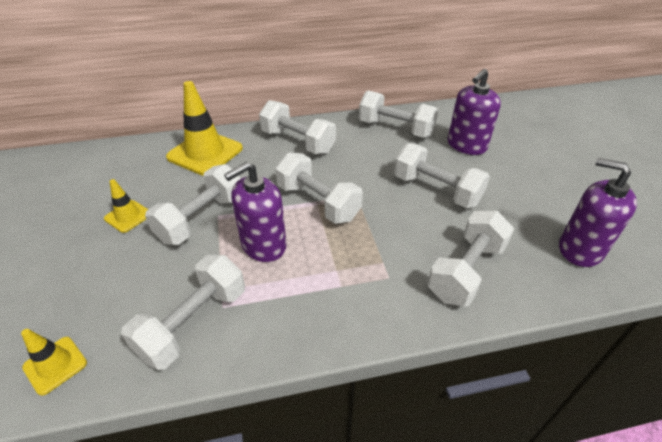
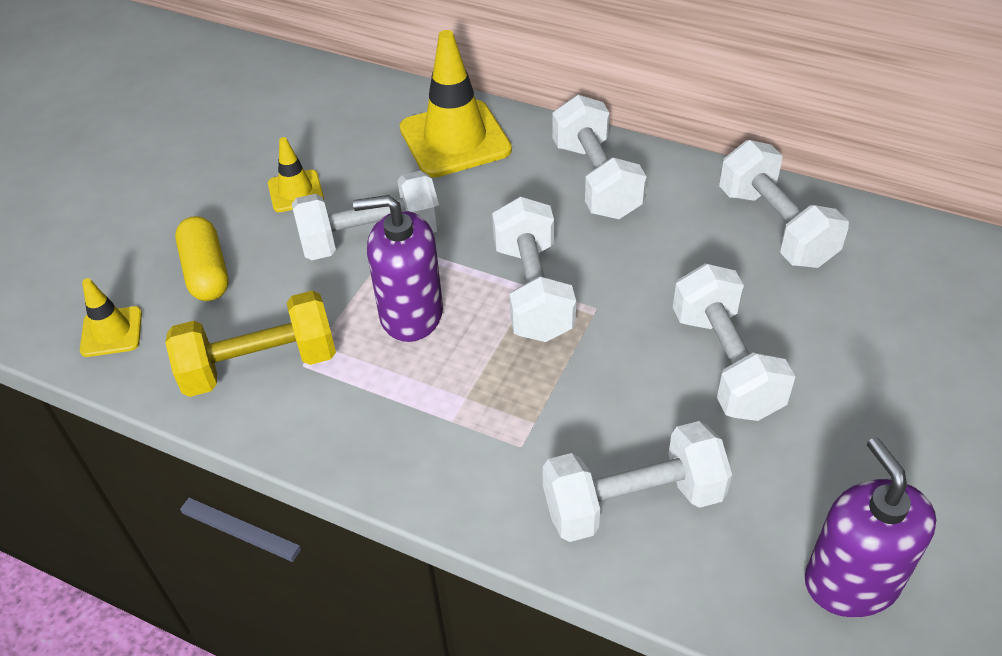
camera: 40 degrees right, 5 degrees up
(103, 288) = (206, 272): none -> yellow capsule
(194, 323) = (260, 365): white dumbbell -> yellow dumbbell
(466, 145) = (868, 315): purple soap dispenser -> none

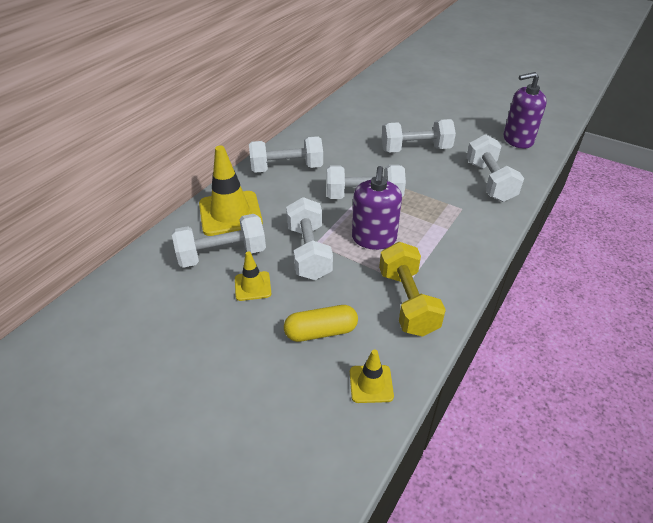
camera: 85 degrees left, 5 degrees down
(775, 227) = (336, 125): white dumbbell -> white dumbbell (222, 254)

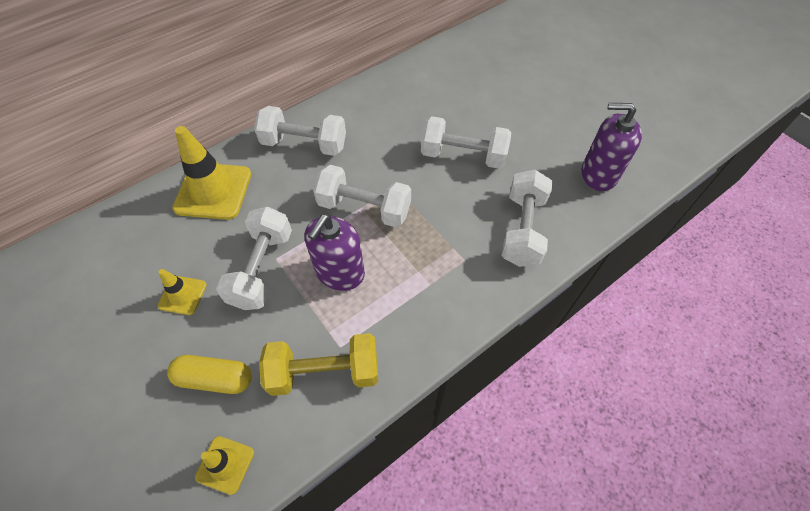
camera: 20 degrees right, 15 degrees up
(222, 254) = (176, 244): white dumbbell -> none
(407, 302) = (324, 372): yellow dumbbell -> yellow dumbbell turned 75 degrees clockwise

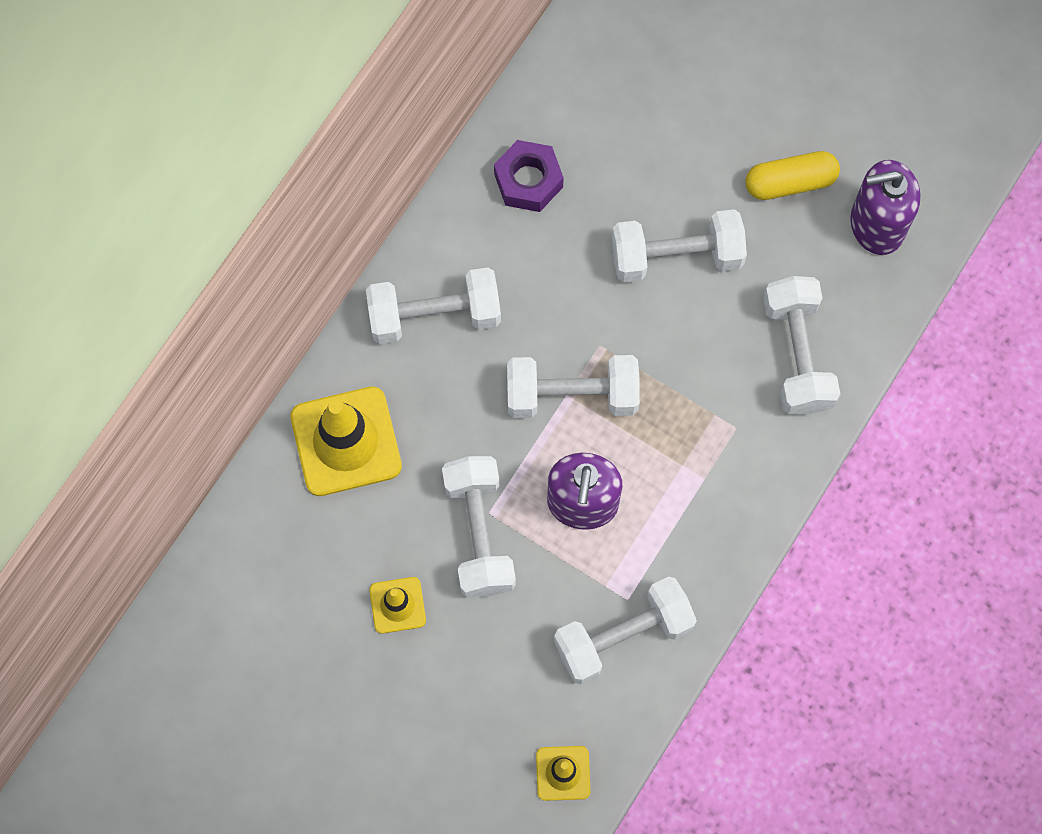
camera: 20 degrees left, 15 degrees up
(215, 378) = (498, 689): yellow capsule -> yellow capsule (790, 182)
(324, 372) = (623, 636): yellow dumbbell -> white dumbbell
(392, 98) = (528, 180): none -> purple nut

